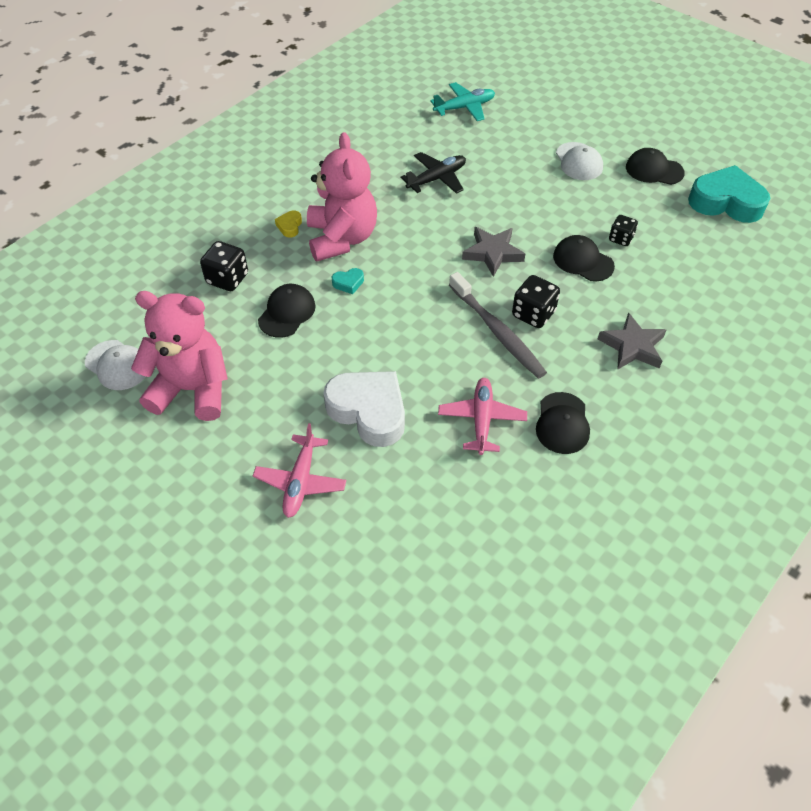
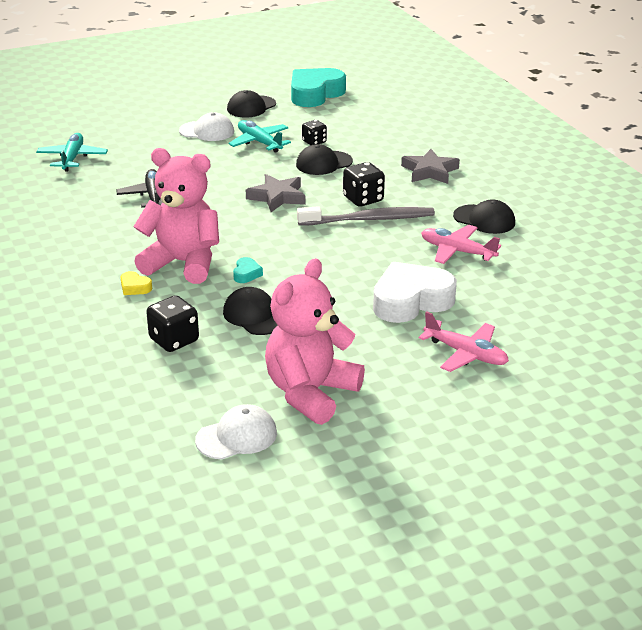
camera: 65 degrees left, 20 degrees down
(587, 202) = (259, 142): none -> turquoise plane

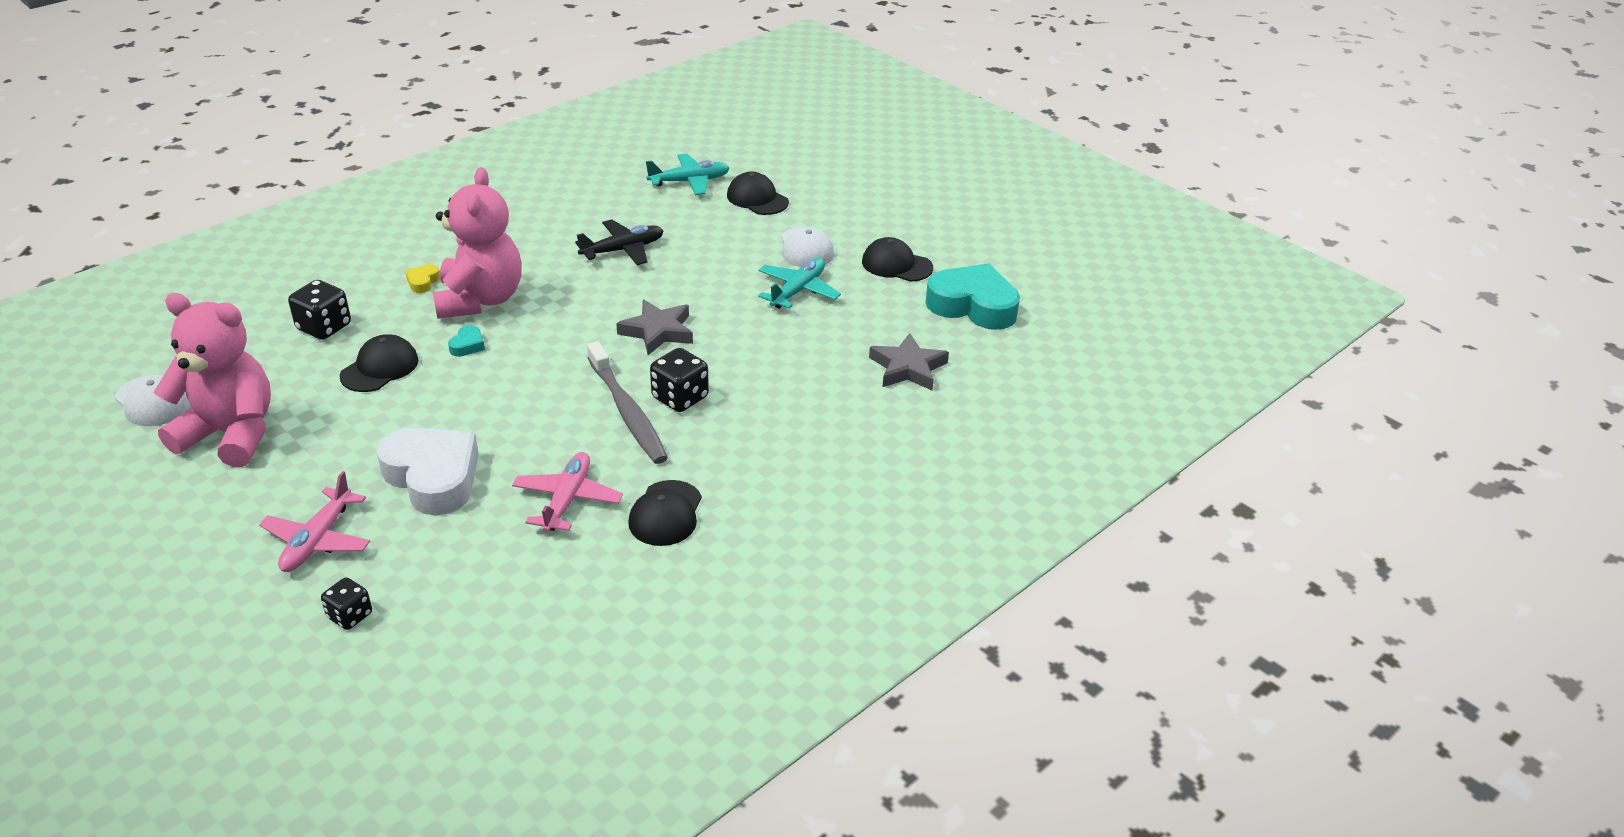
camera: 70 degrees right, 5 degrees up
(246, 274) = (467, 345): turquoise heart -> turquoise heart turned 60 degrees counterclockwise
(314, 142) = (823, 331): black dice -> black dice (350, 616)
(324, 163) = (766, 350): black cap -> black cap (757, 199)
(429, 171) = (789, 443): grey star -> grey star (907, 368)

